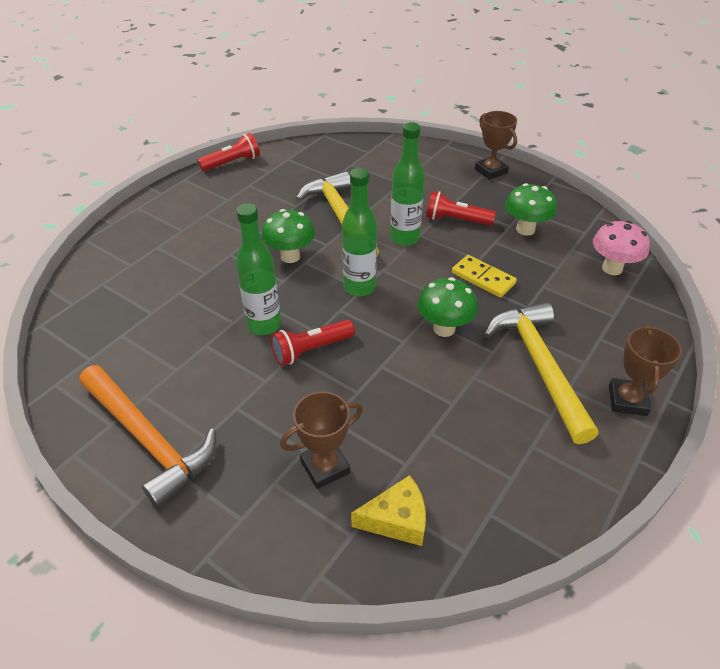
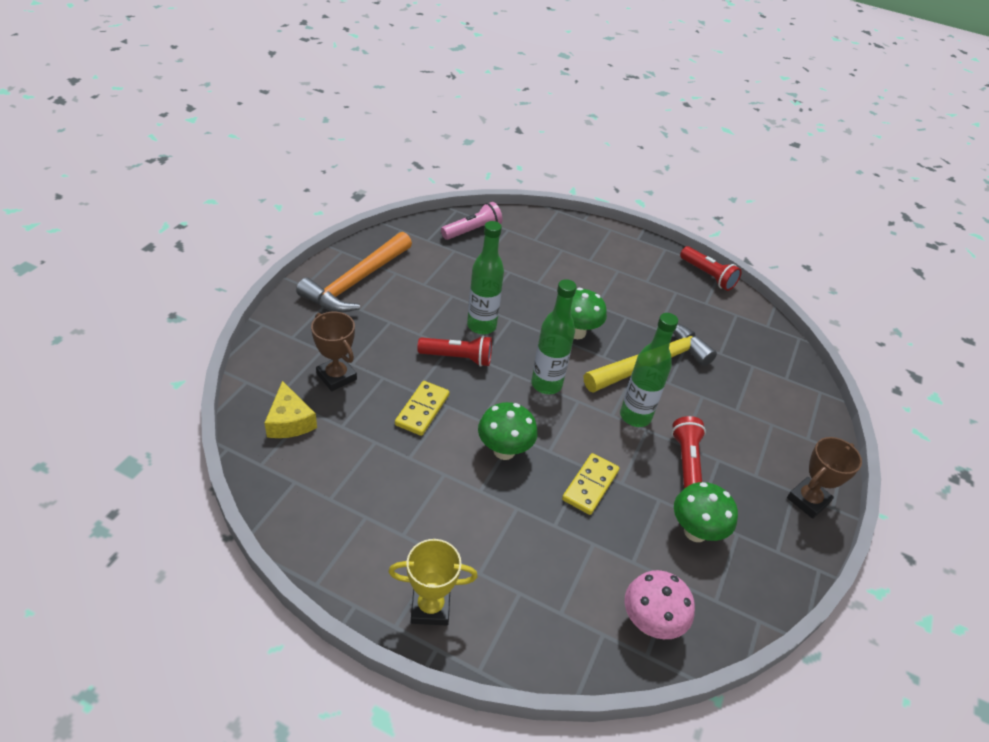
camera: 75 degrees right, 0 degrees up
(90, 314) = (472, 231): none -> pink flashlight
(311, 350) = (458, 358): red flashlight -> red flashlight turned 135 degrees clockwise
(386, 387) = (422, 410): none -> yellow domino
(539, 366) = (467, 530): yellow hammer -> none
(627, 400) = (430, 607): brown trophy -> yellow trophy

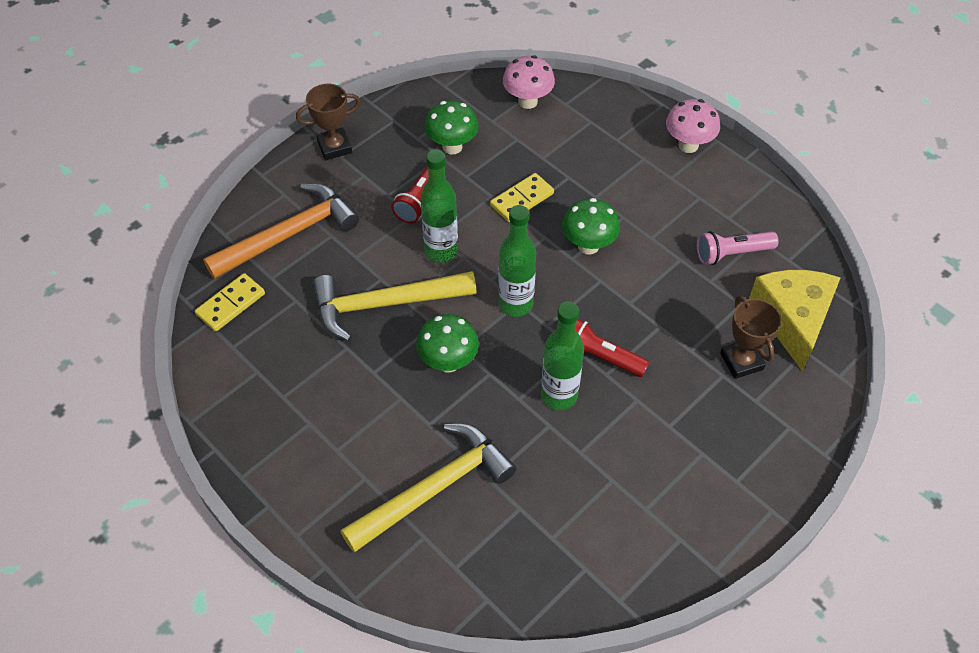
camera: 155 degrees left, 10 degrees up
(290, 421) = (793, 319): yellow cheese -> yellow cheese, size x1.66
(356, 282) = (702, 502): orange hammer -> orange hammer (289, 234)
(422, 410) = (656, 303): yellow domino -> yellow domino (230, 304)
(430, 607) = (688, 145): yellow trophy -> pink mushroom
(472, 231) = (511, 575): pink flashlight -> pink flashlight (732, 254)
(541, 261) = (435, 488): none -> yellow hammer
(708, 275) = (218, 414): red flashlight -> none

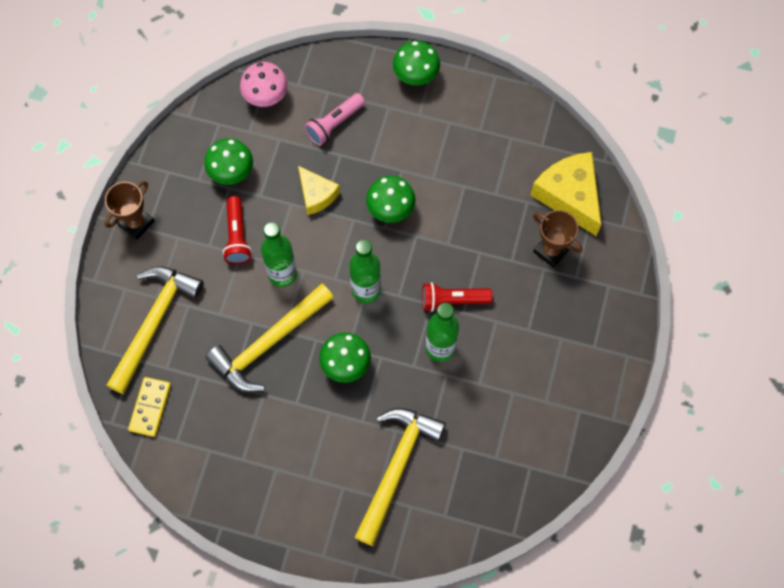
camera: 30 degrees left, 15 degrees up
(289, 234) = (154, 322): orange hammer -> yellow hammer
(522, 199) = (316, 195): yellow domino -> yellow cheese
(688, 145) = (415, 77): pink mushroom -> green mushroom
(732, 254) = (499, 161): pink flashlight -> pink flashlight (334, 124)

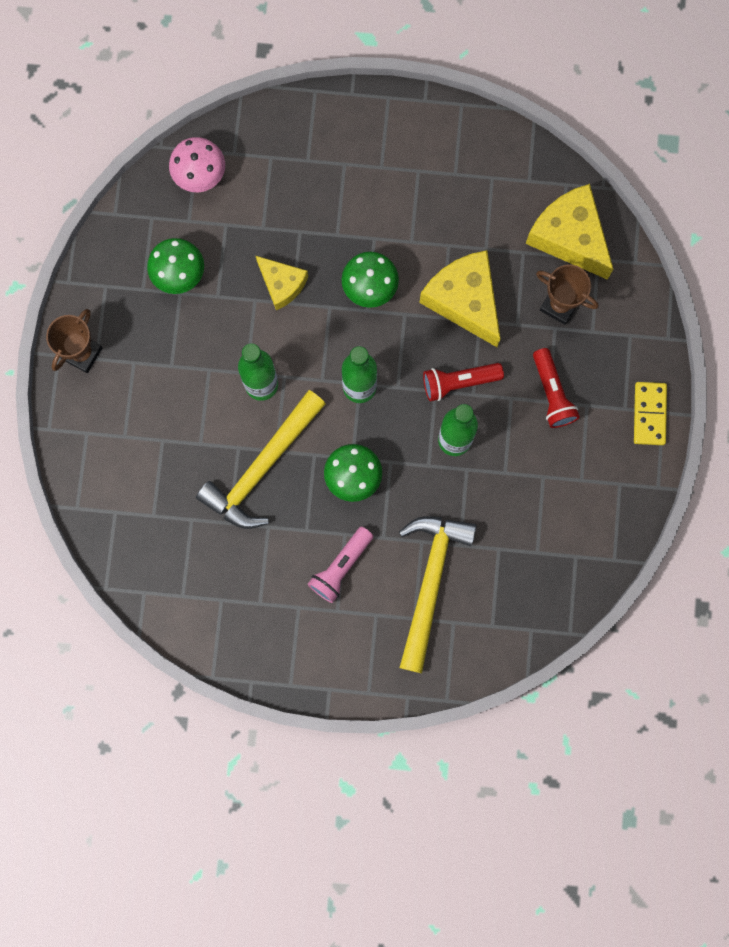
camera: 10 degrees left, 10 degrees up
(150, 407) = (145, 563): yellow domino -> yellow domino (649, 414)
(154, 322) = (129, 466): yellow hammer -> none
(237, 236) = (201, 349): red flashlight -> red flashlight (552, 393)
(334, 124) = (286, 195): pink flashlight -> pink flashlight (341, 567)
(415, 77) = (369, 121): green mushroom -> none
(470, 233) = (464, 300): none -> yellow cheese

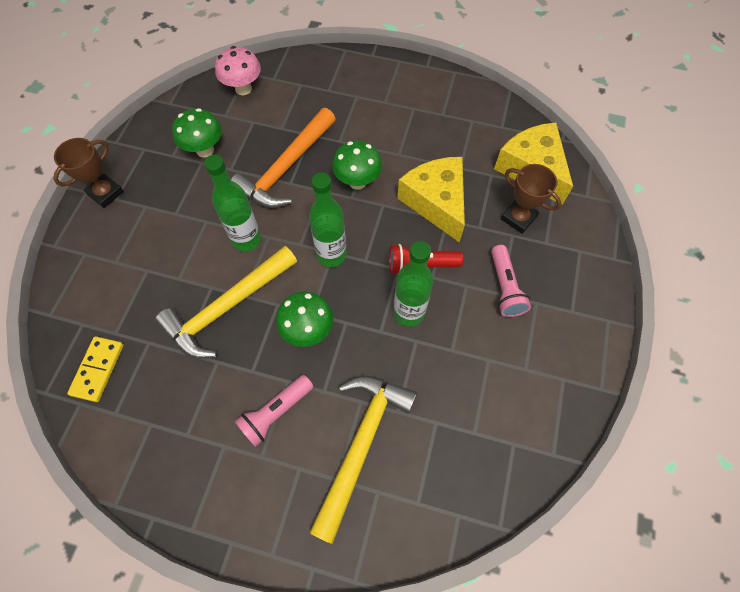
camera: 10 degrees right, 15 degrees down
(282, 284) = (285, 168): yellow cheese -> orange hammer
(552, 393) = (505, 287): red flashlight -> pink flashlight
(649, 414) = (595, 320): yellow domino -> yellow domino (98, 369)

